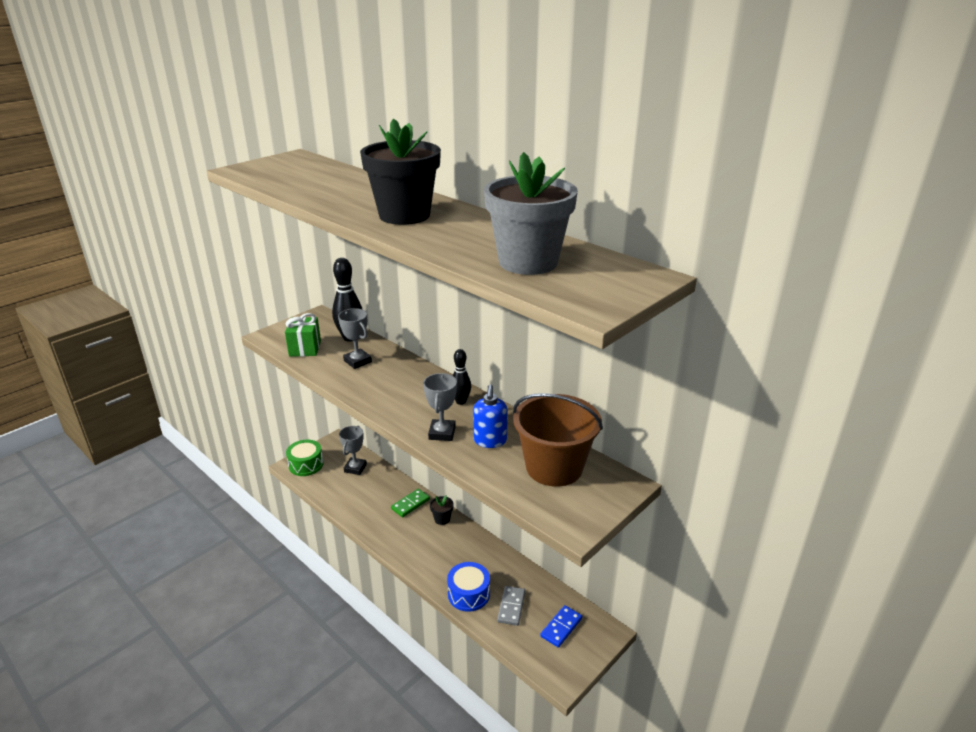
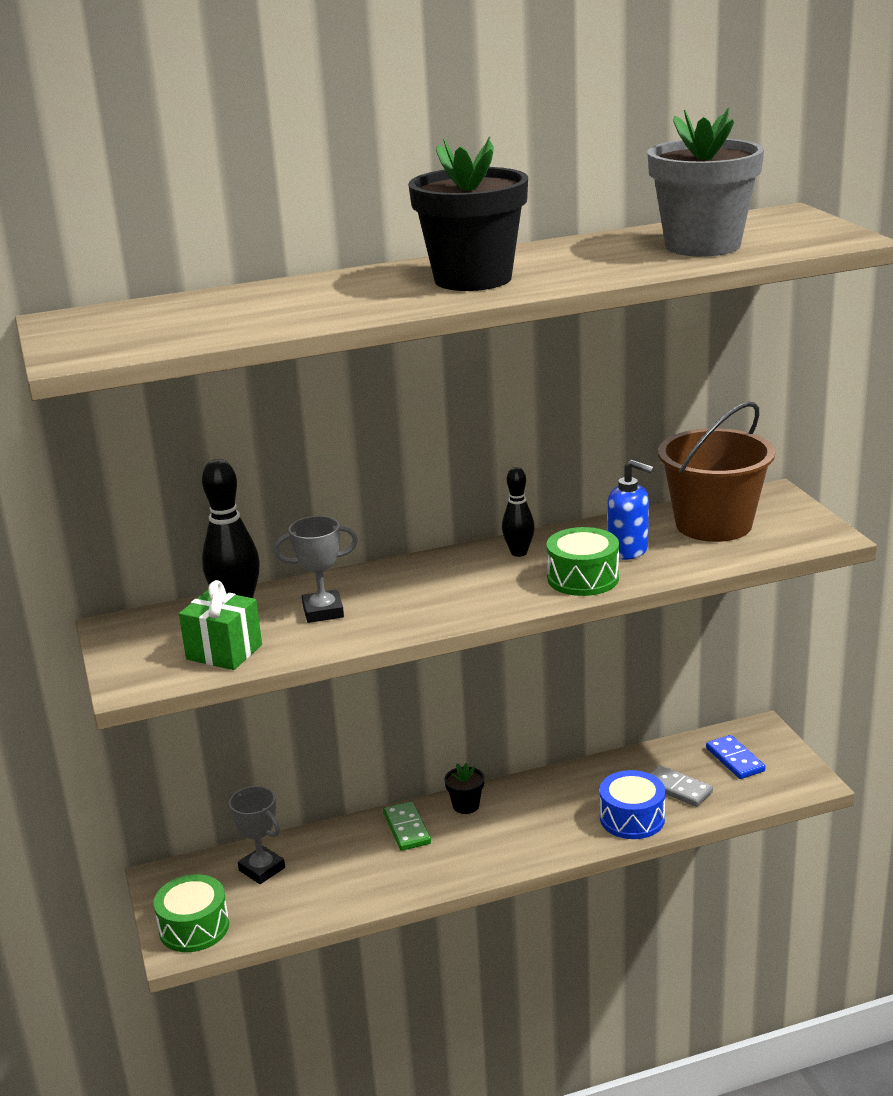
camera: 60 degrees left, 5 degrees down
(442, 433) = (583, 578): grey trophy -> green drum

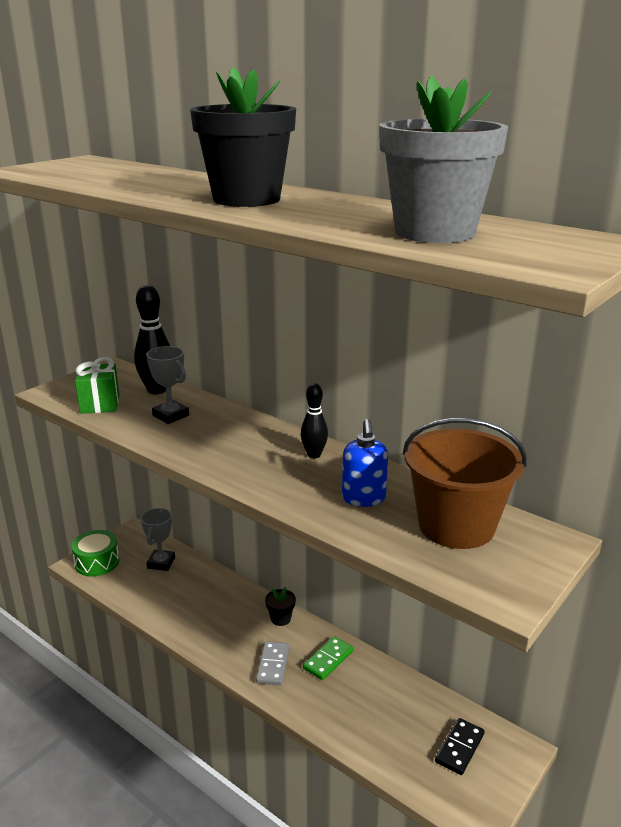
camera: 55 degrees right, 0 degrees up
(407, 829) = (237, 603): green domino -> green domino (328, 660)
(583, 578) = (298, 492): green drum -> none
(632, 818) = (330, 712): blue drum -> none
(678, 788) = (389, 725): grey domino -> grey domino (273, 665)
(735, 760) = (459, 748): blue domino -> black domino

